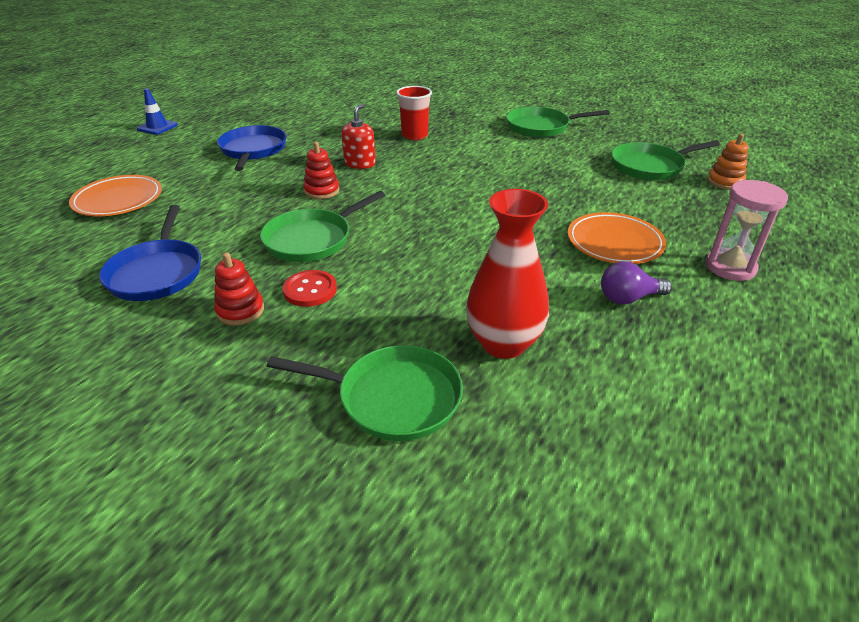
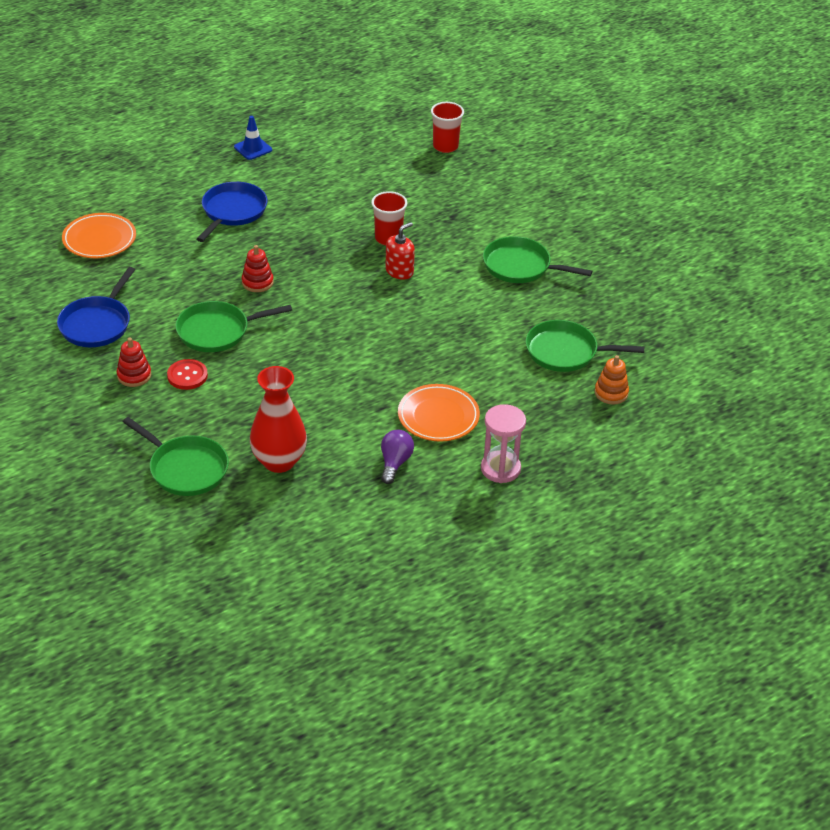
camera: 25 degrees right, 5 degrees up
(157, 127) = (168, 150): blue traffic cone -> blue traffic cone (253, 148)
(360, 163) = (311, 260): red soap dispenser -> red soap dispenser (399, 271)
(401, 81) = (445, 146): none -> red cup
(628, 298) = (395, 463): purple light bulb -> purple light bulb turned 90 degrees clockwise

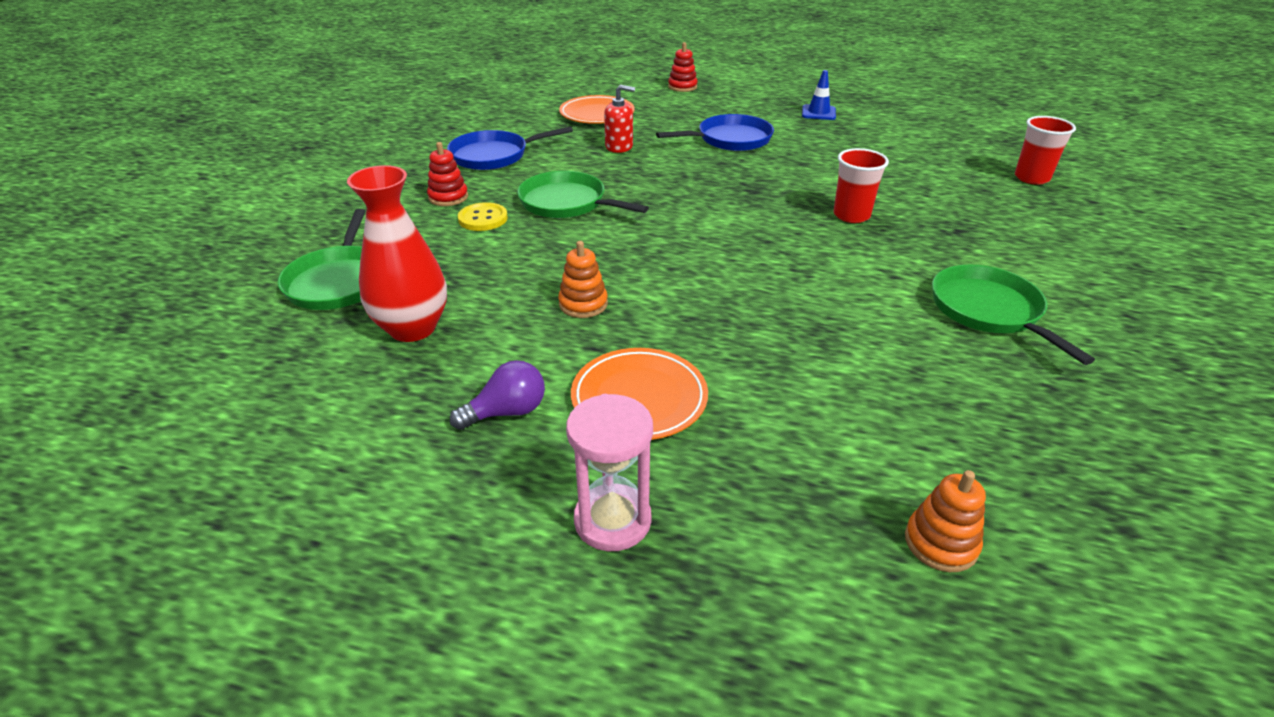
camera: 50 degrees right, 5 degrees down
(187, 376) = (483, 219): red button -> yellow button
(257, 282) = (664, 189): red stacking toy -> red stacking toy (682, 87)
(339, 389) = (583, 304): none -> orange stacking toy
(399, 271) = (821, 244): red soap dispenser -> red soap dispenser (619, 146)
(565, 352) = (931, 437): green pan -> none

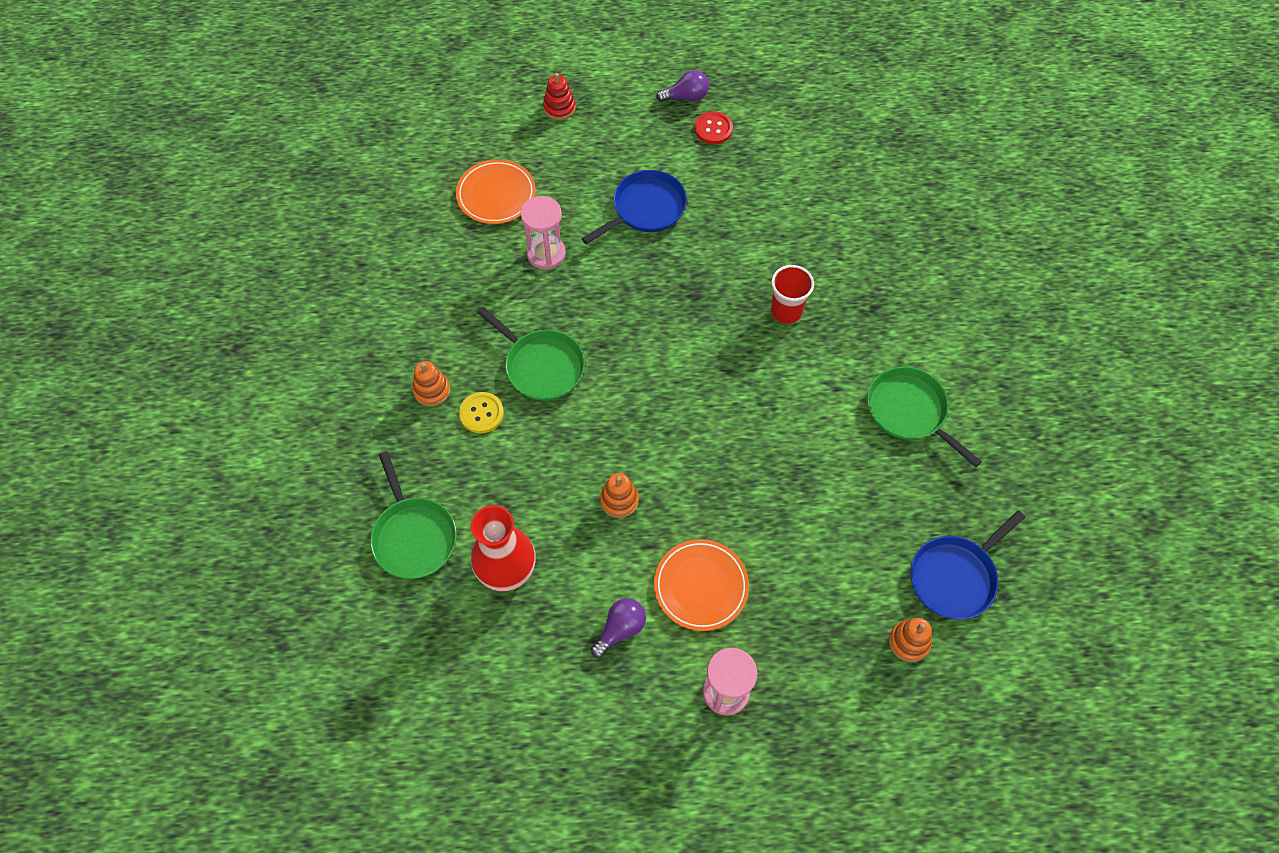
camera: 20 degrees left, 25 degrees up
(448, 197) = (432, 390): red stacking toy -> orange stacking toy
(493, 156) = (434, 307): blue pan -> blue pan (955, 577)
(566, 203) = (542, 366): green pan -> green pan turned 150 degrees counterclockwise
(619, 146) = (546, 254): red soap dispenser -> pink hourglass
(800, 96) = (686, 97): none -> purple light bulb
(818, 113) = (713, 129): blue traffic cone -> red button
(1031, 178) = (922, 203): red cup -> none

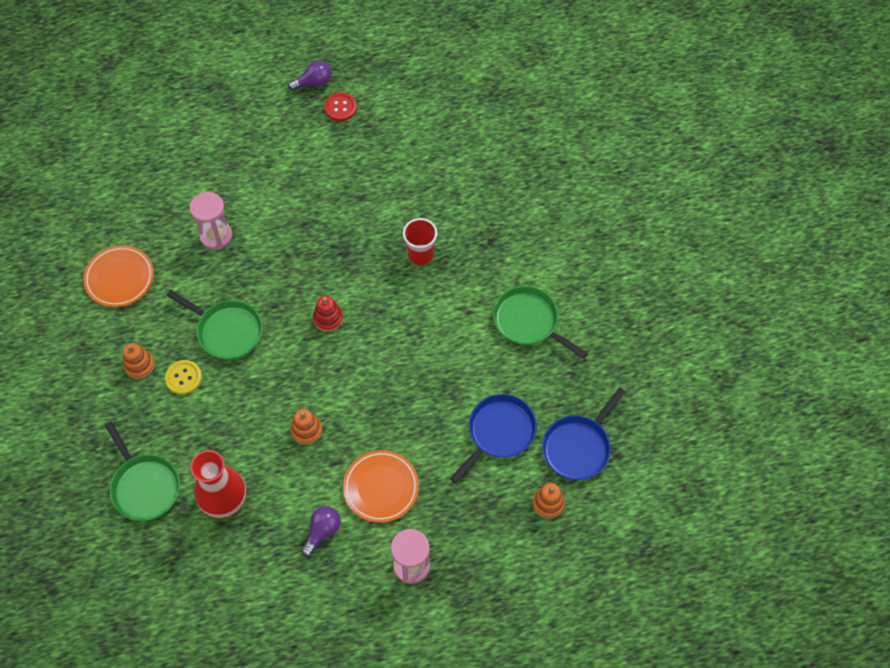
camera: 10 degrees left, 0 degrees up
(496, 195) = (166, 191): orange plate -> orange plate (119, 278)
(559, 108) = (208, 107): red stacking toy -> red stacking toy (328, 318)
(646, 208) = (293, 185): blue pan -> blue pan (499, 432)

